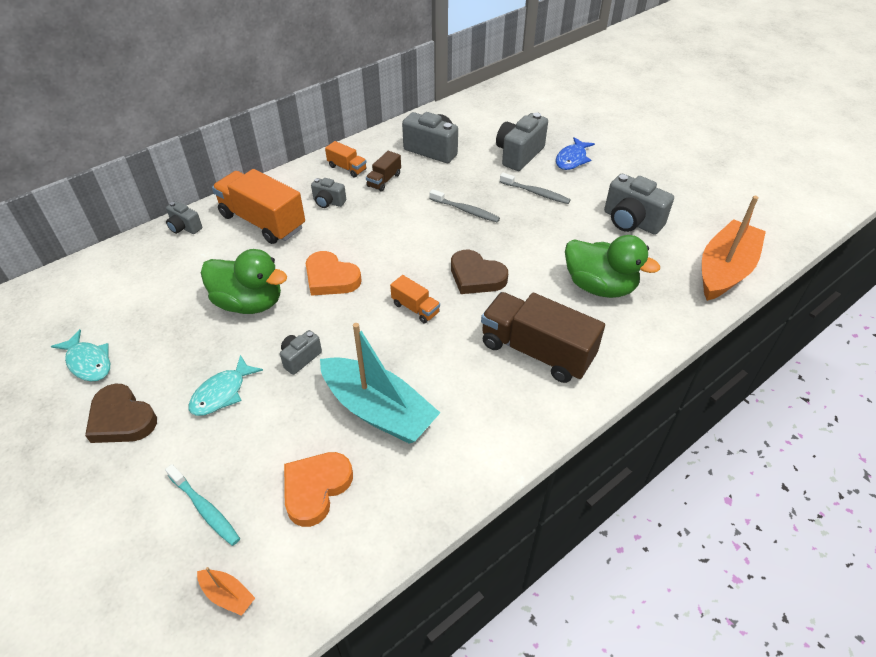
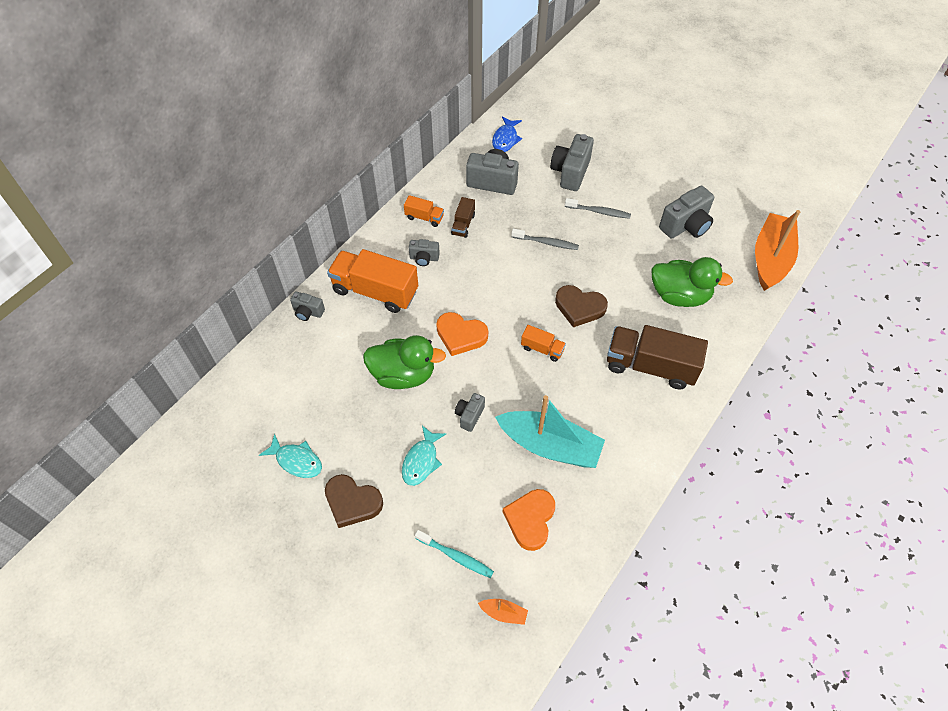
camera: 15 degrees left, 10 degrees up
(572, 159) = (617, 168): blue fish -> blue fish (505, 139)
(631, 221) = (686, 226): grey camera -> grey camera turned 60 degrees counterclockwise

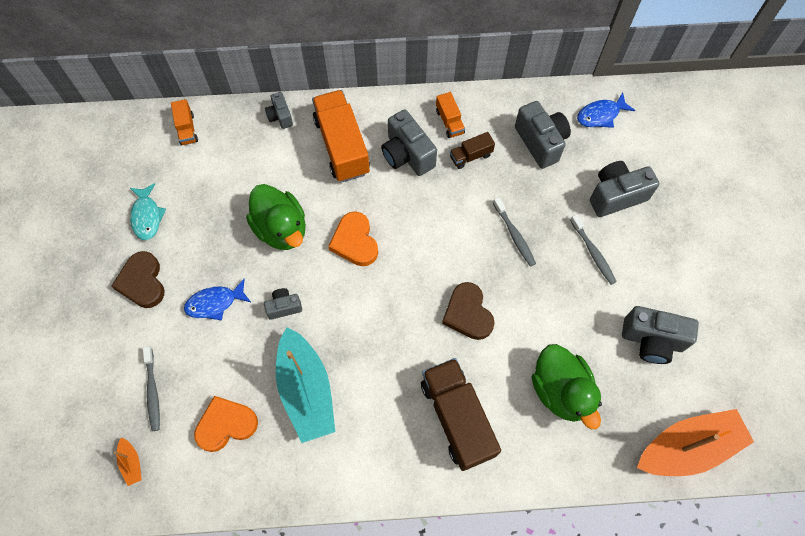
camera: 50 degrees right, 10 degrees up
(421, 461) = (215, 303): turquoise fish -> blue fish
(424, 258) = (407, 155): grey camera -> grey camera, size x1.80
(456, 556) = (153, 391): turquoise toothbrush -> grey toothbrush
(542, 349) = (397, 315): orange truck -> orange truck (187, 129)

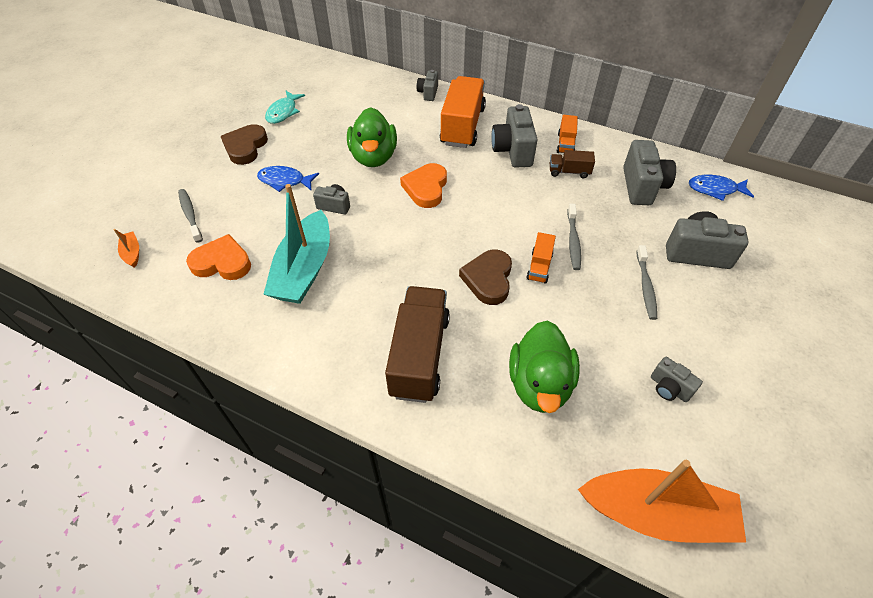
camera: 30 degrees right, 15 degrees down
(131, 463) = (132, 253): orange boat -> orange boat turned 150 degrees clockwise
(153, 391) = (190, 215): grey toothbrush -> grey toothbrush turned 135 degrees clockwise
(187, 129) = (354, 76): orange truck -> orange truck (539, 266)
(652, 340) = (669, 388): grey camera -> grey camera, size x0.56

